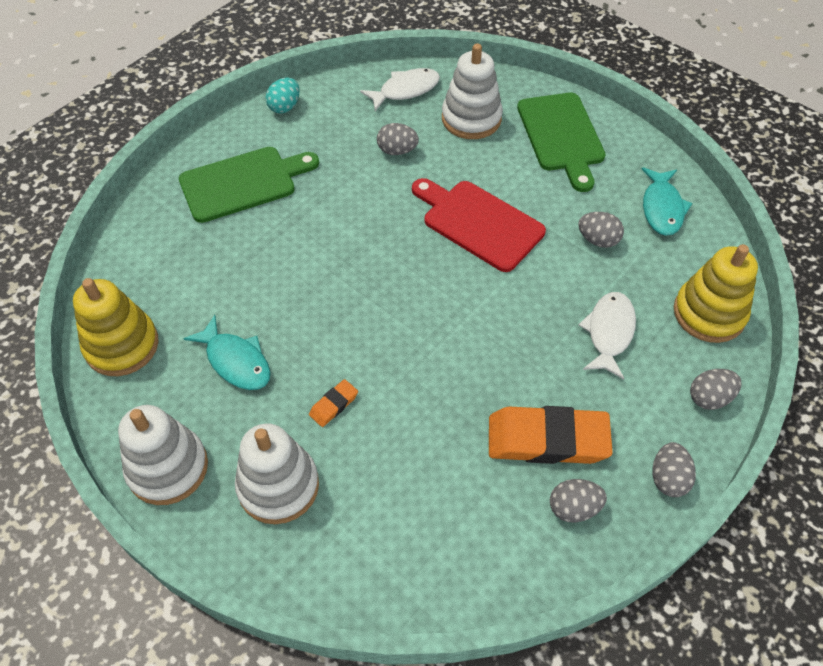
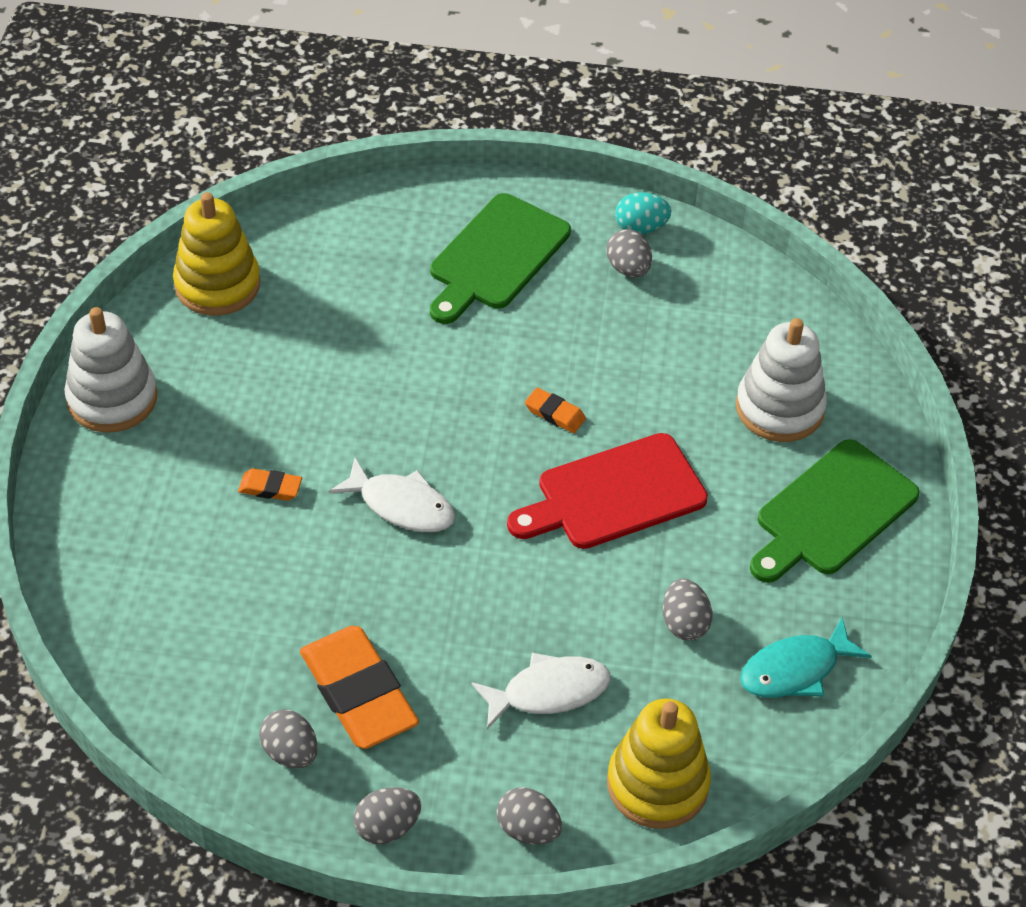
camera: 55 degrees right, 5 degrees down
(236, 361) = (264, 382): turquoise fish -> none
(243, 183) = (496, 257): green cutting board -> green cutting board turned 90 degrees clockwise
(278, 486) = (150, 492): white stacking toy -> none
(394, 219) = (555, 413): none -> orange eraser
(397, 151) = (662, 364): grey egg -> grey egg (628, 268)
(405, 90) = (770, 322): white fish -> white fish (401, 505)
(478, 223) = (614, 494): red cutting board -> red cutting board turned 120 degrees counterclockwise

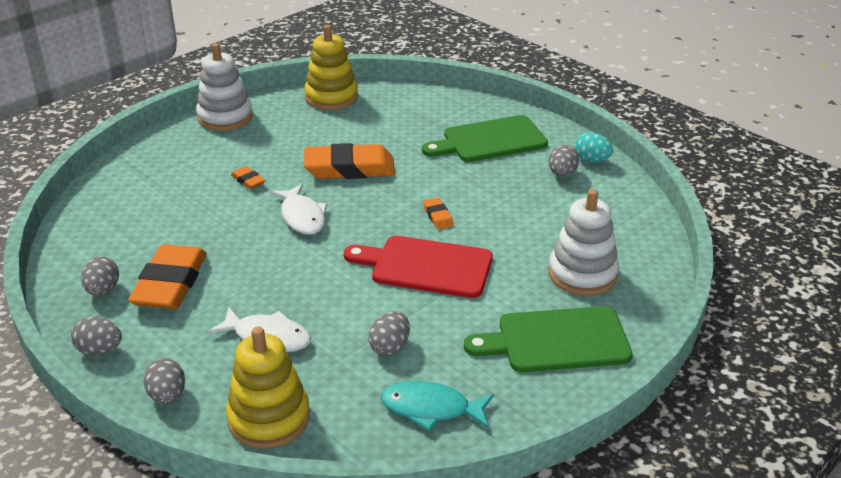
camera: 40 degrees right, 15 degrees down
(375, 396) = (349, 168): none -> orange eraser

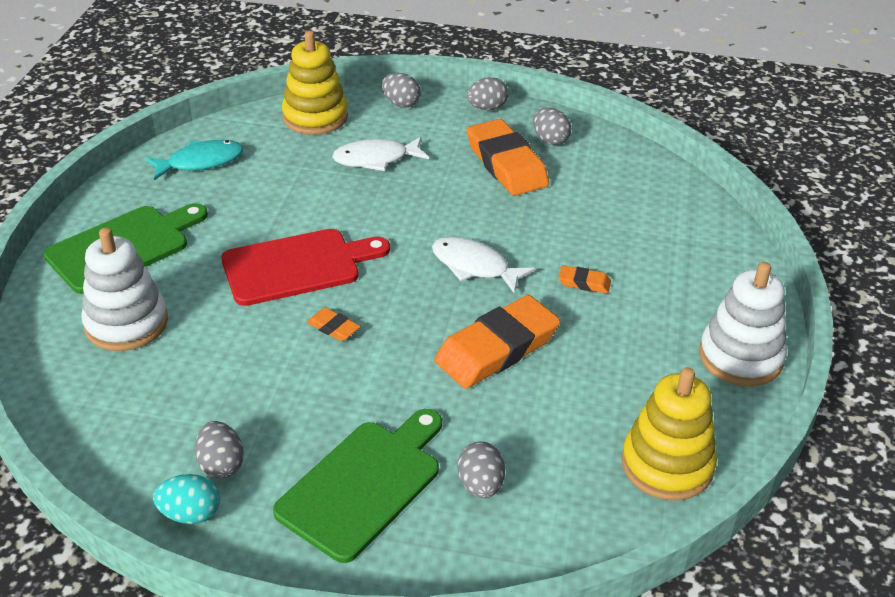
camera: 145 degrees right, 5 degrees up
(390, 347) = (269, 188): grey egg -> grey egg (480, 485)

